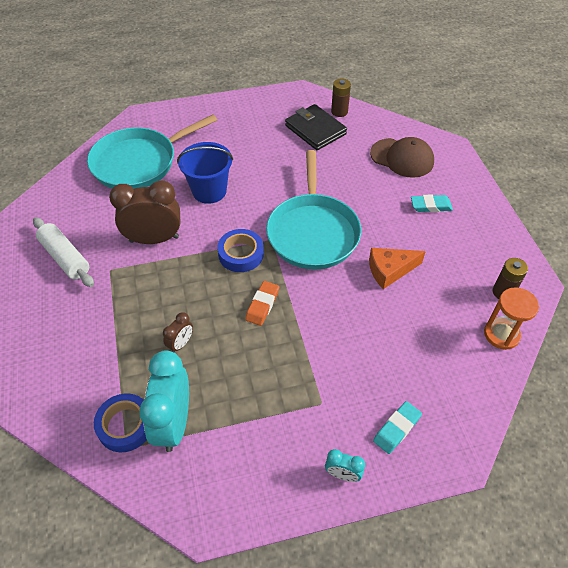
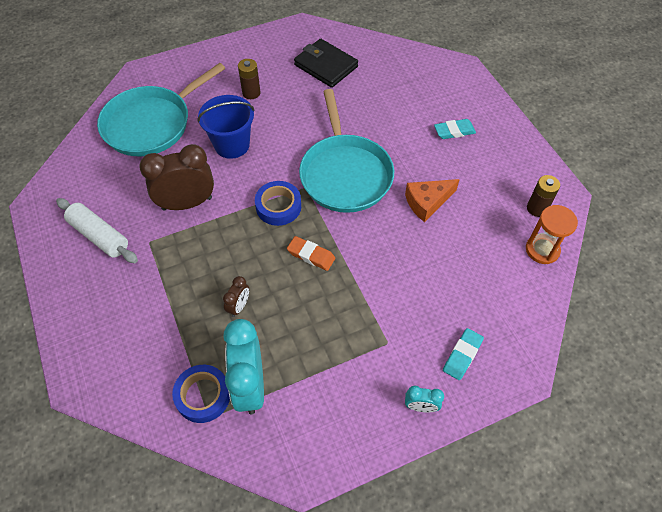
camera: 10 degrees left, 5 degrees up
(262, 305) = (311, 255): orange eraser -> orange eraser turned 75 degrees counterclockwise
(339, 112) = (346, 43): brown battery -> brown battery (251, 93)
(402, 158) = (417, 85): brown cap -> none

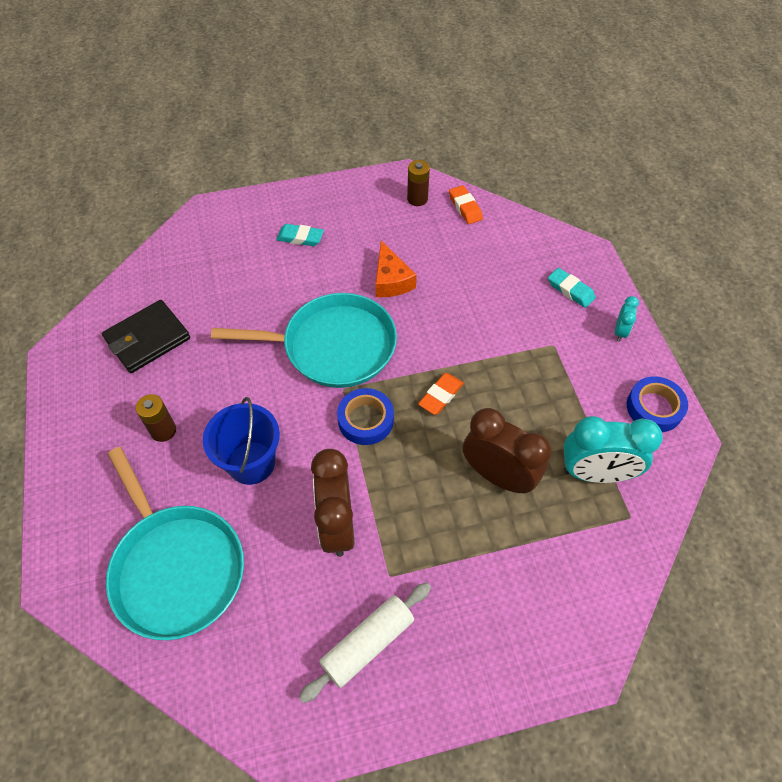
camera: 80 degrees left, 0 degrees up
(203, 396) = (606, 521): blue tape -> blue tape (654, 408)
(239, 306) = (498, 476): brown clock -> brown clock, size x2.11
(454, 131) = (300, 238): turquoise eraser -> turquoise eraser turned 75 degrees counterclockwise
(542, 250) = (465, 207): orange hourglass -> orange eraser

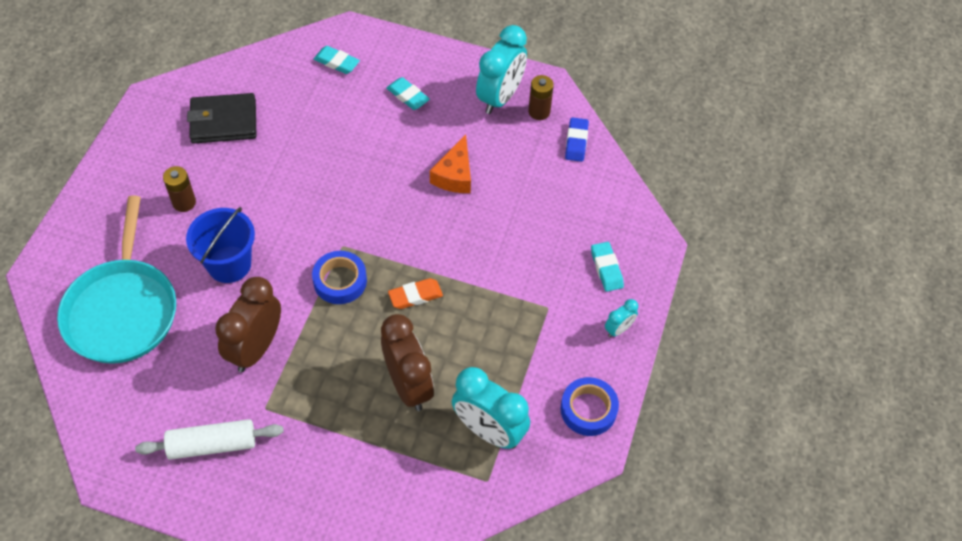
camera: 30 degrees right, 0 degrees up
(216, 240) = (336, 62): none -> turquoise eraser
(333, 346) = (362, 206): turquoise pan -> none
(377, 203) = (500, 97): none -> turquoise clock
(465, 207) = (576, 142): orange eraser -> blue eraser

